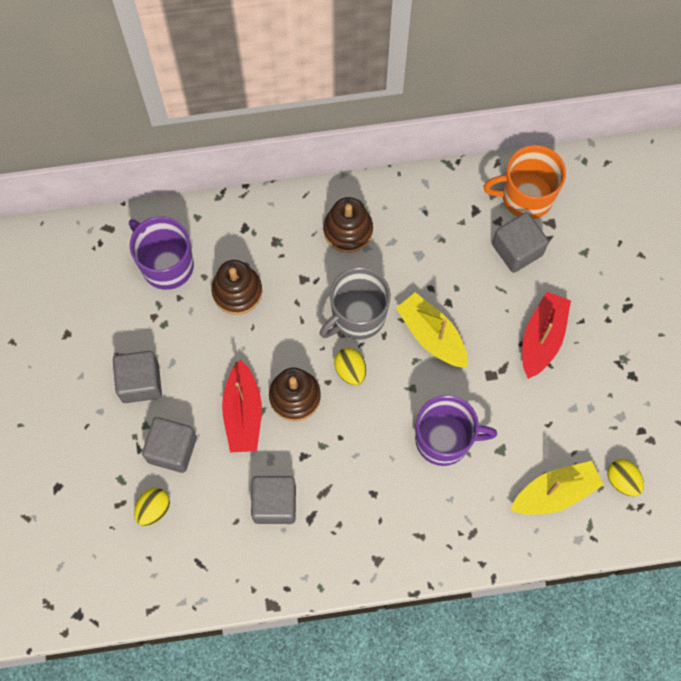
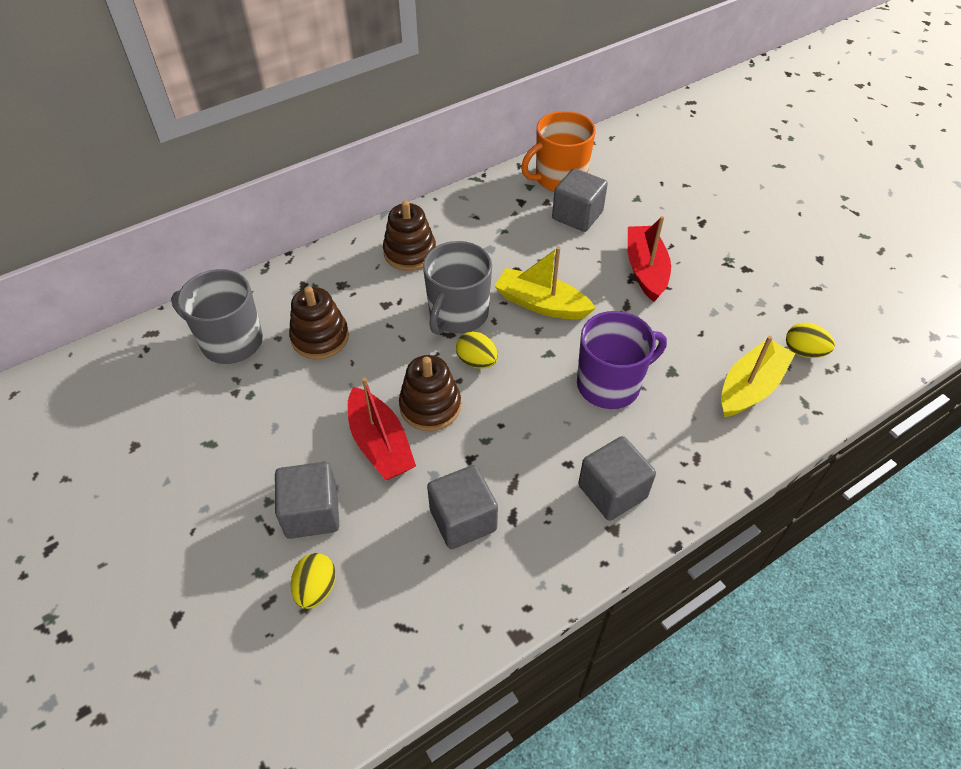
camera: 25 degrees left, 20 degrees down
(140, 382) = (244, 459): grey cube -> grey cube (612, 491)
(166, 264) = (230, 341): purple mug -> grey mug

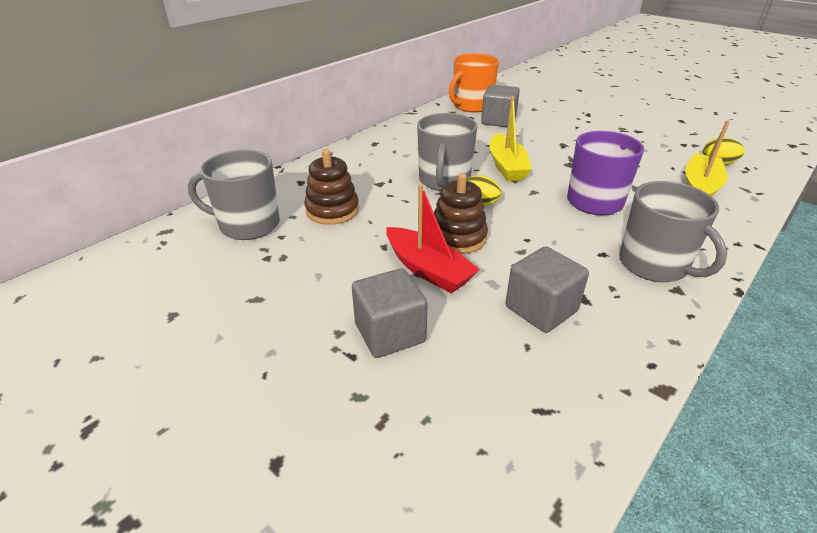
camera: 15 degrees left, 15 degrees down
(316, 588) = (429, 396): yellow egg -> none
(410, 252) = (382, 153): brown stacking toy -> none
(541, 304) = (506, 166): yellow boat -> yellow boat turned 105 degrees counterclockwise
(612, 491) = (654, 265): grey cube -> grey mug
(645, 270) = (569, 140): red boat -> none

